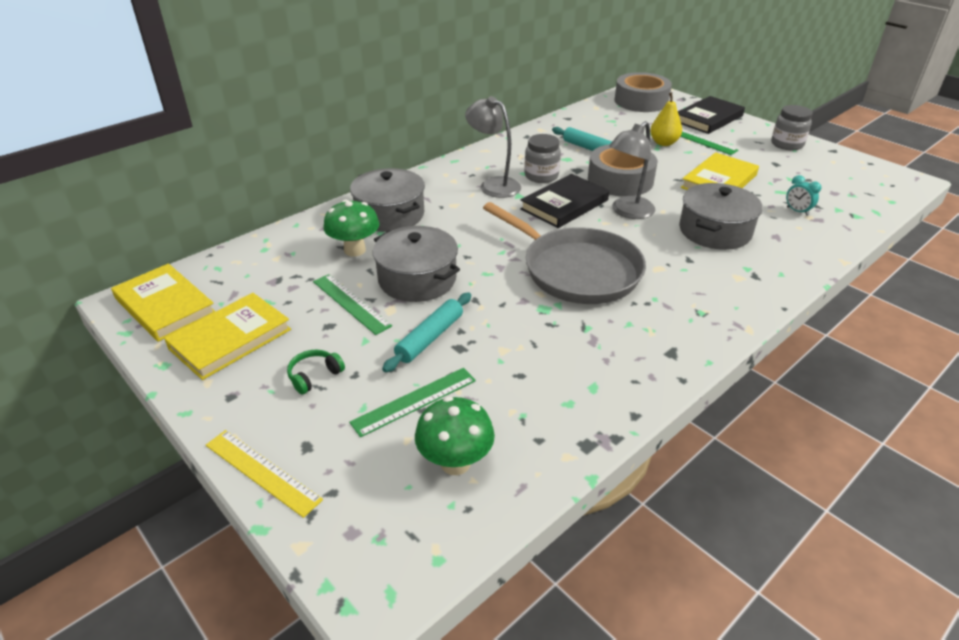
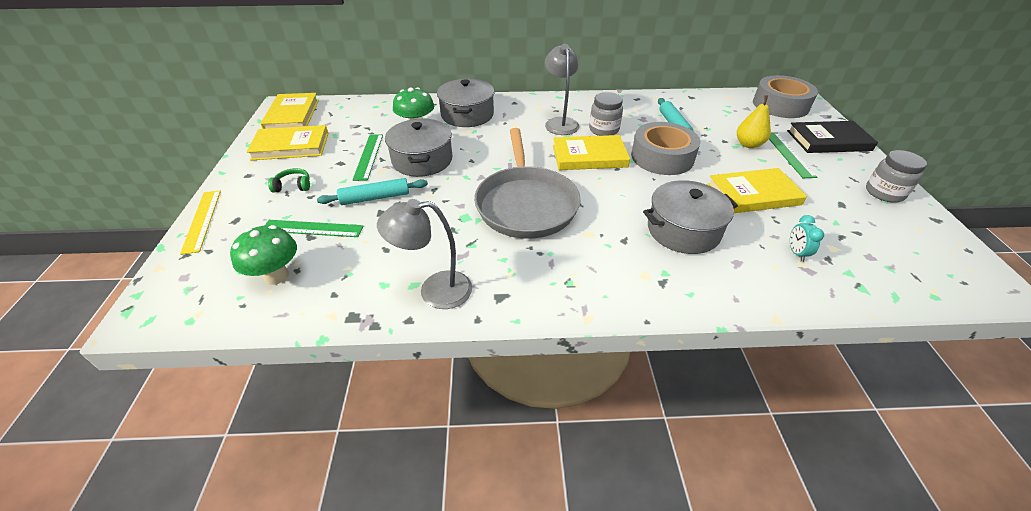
camera: 40 degrees right, 5 degrees up
(564, 204) = (589, 156): black book -> yellow book
(627, 212) = (630, 182): grey lamp -> grey lamp (434, 290)

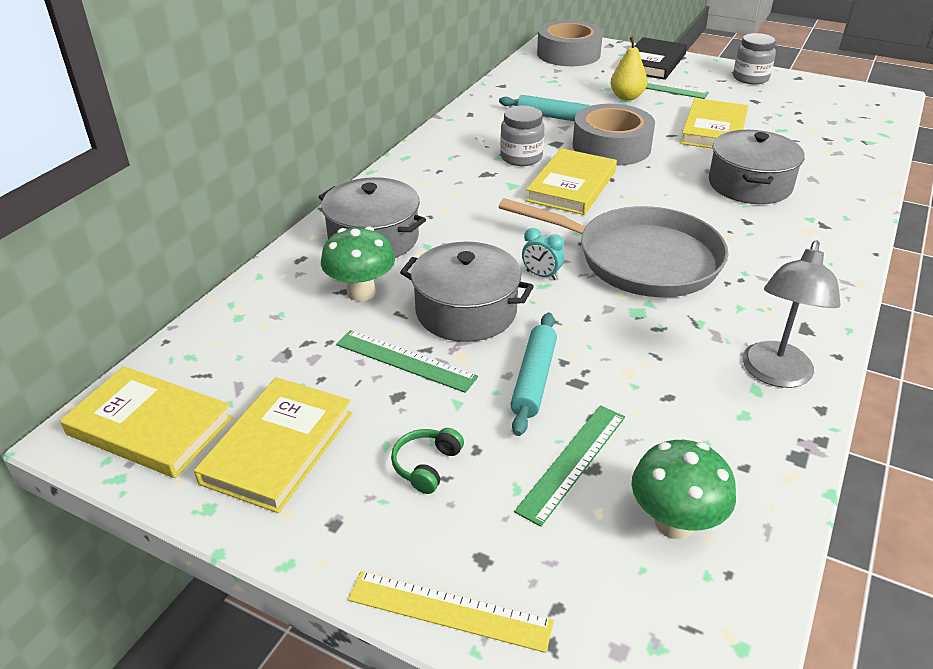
camera: 60 degrees left, 5 degrees down
(560, 122) = (473, 178): grey lamp -> none
(796, 253) = (812, 148): turquoise clock -> turquoise clock (541, 275)

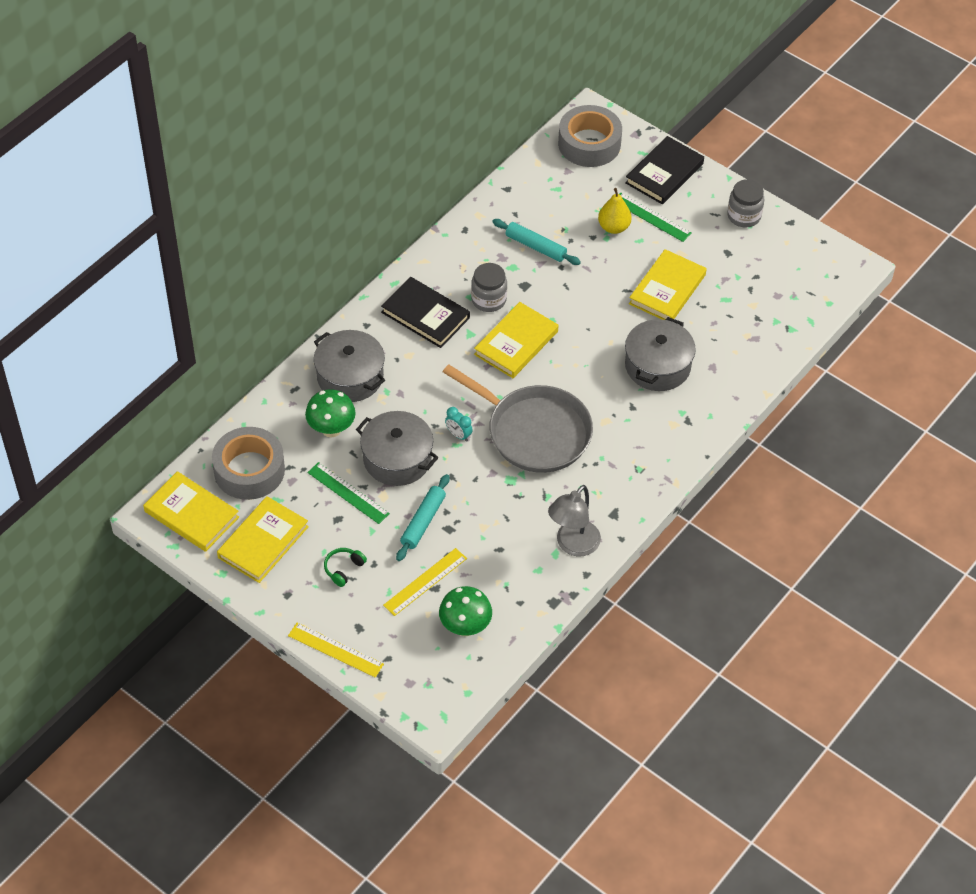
camera: 10 degrees right, 15 degrees up
(451, 177) = (425, 315): none -> black book
(572, 462) = (425, 581): green ruler -> yellow ruler
(611, 147) = (569, 298): grey tape -> grey tape (249, 470)

